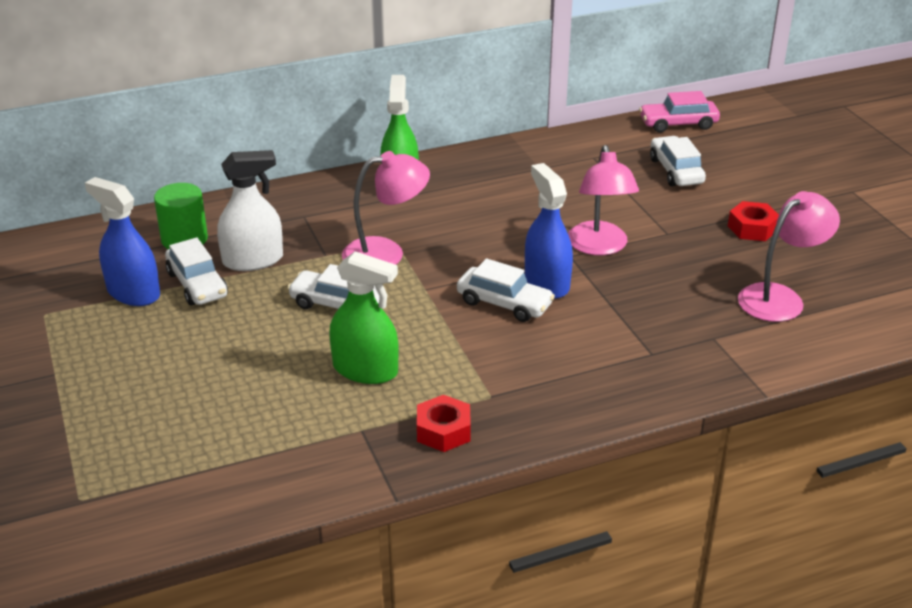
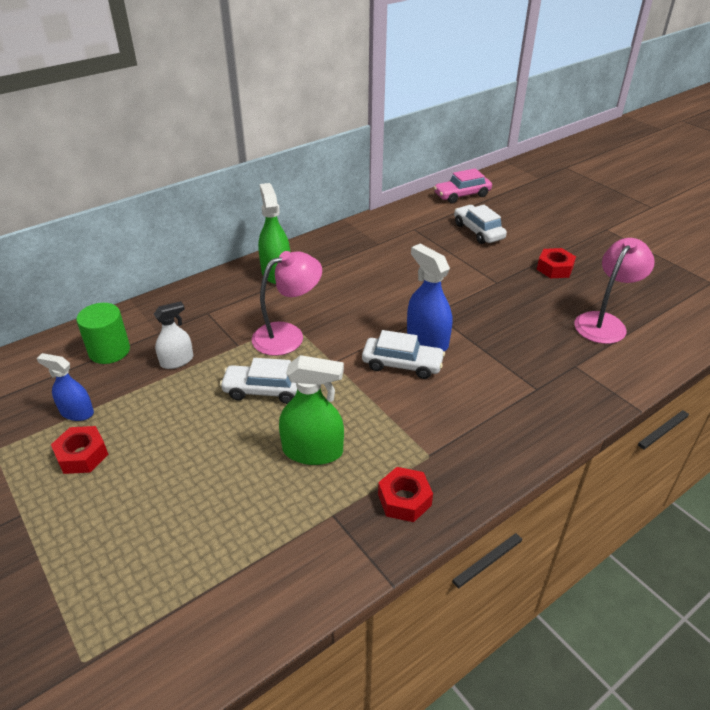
camera: 15 degrees left, 5 degrees up
(127, 333) = (82, 455): none -> red nut
(133, 293) = (77, 412): blue spray bottle -> blue spray bottle, size x0.64
(197, 284) = (134, 393): white car -> none
(253, 260) = (177, 361): white spray bottle -> white spray bottle, size x0.64
(599, 247) = (453, 302): pink lamp -> none

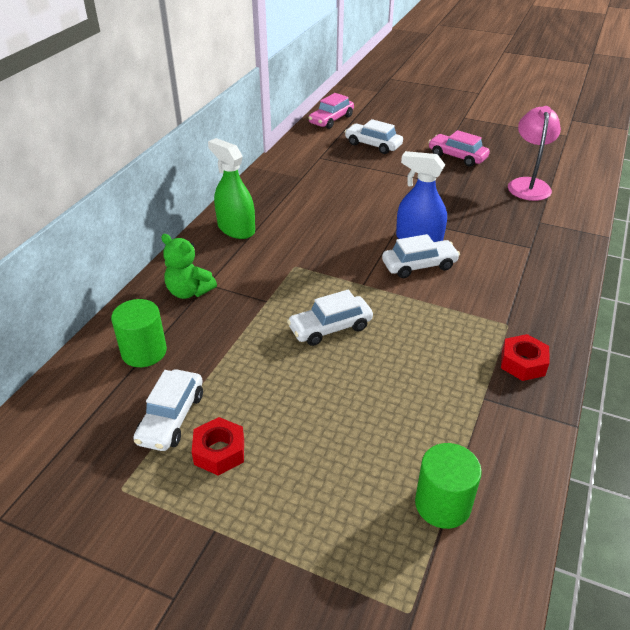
camera: 30 degrees left, 0 degrees up
(77, 412) = (171, 418): blue spray bottle -> white car
(177, 361) = (223, 335): white spray bottle -> none
(188, 314) = (189, 291): none -> green teddy bear
(199, 589) = (442, 504): none -> green cylinder
(288, 335) = (302, 276): pink lamp -> none
(312, 451) = (419, 358): green spray bottle -> none
(554, 268) = (457, 156): red nut -> pink car

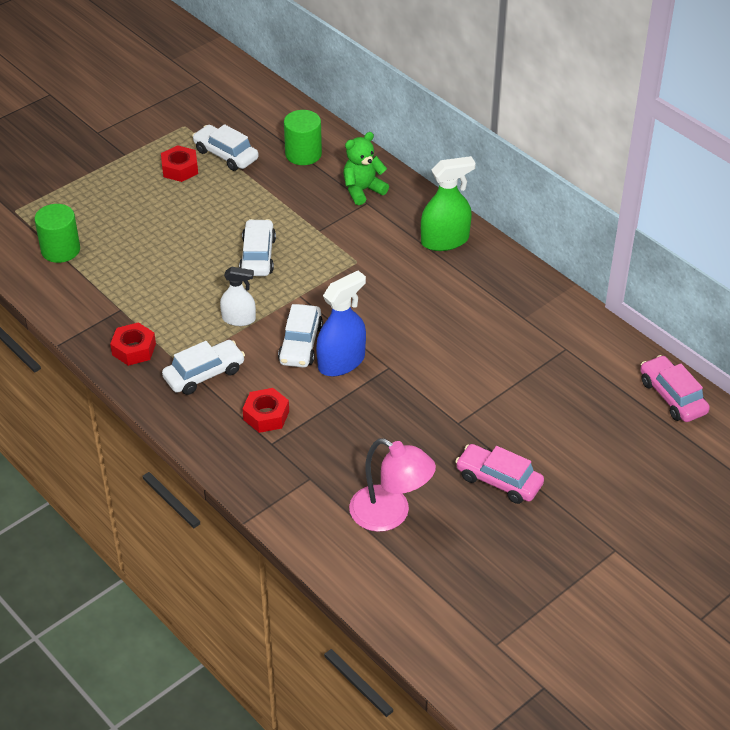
camera: 115 degrees right, 5 degrees up
(373, 145) = (574, 410): white car -> white car (204, 374)
(422, 310) = (239, 319): none -> white spray bottle
(457, 156) = (498, 480): pink car -> pink car turned 120 degrees counterclockwise
(509, 258) = (266, 415): none -> red nut

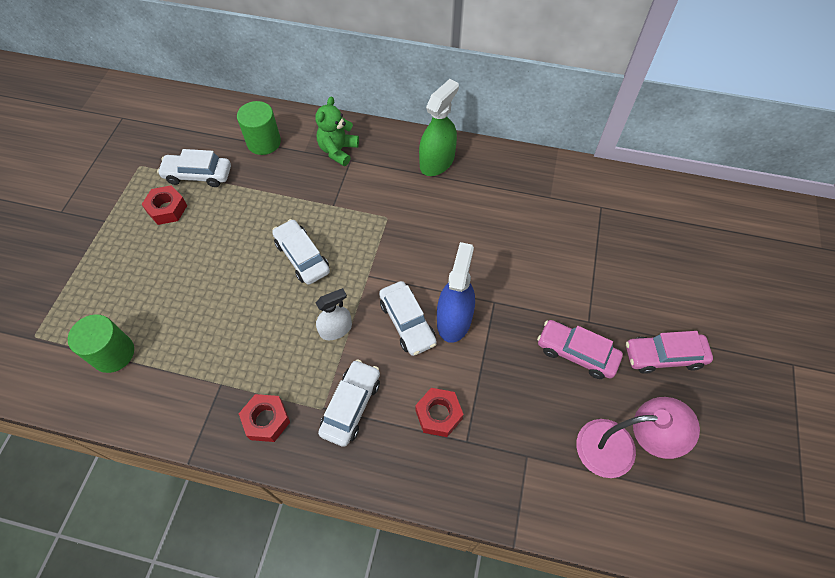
camera: 35 degrees left, 15 degrees up
(672, 396) = (703, 205): pink car -> pink car (576, 353)

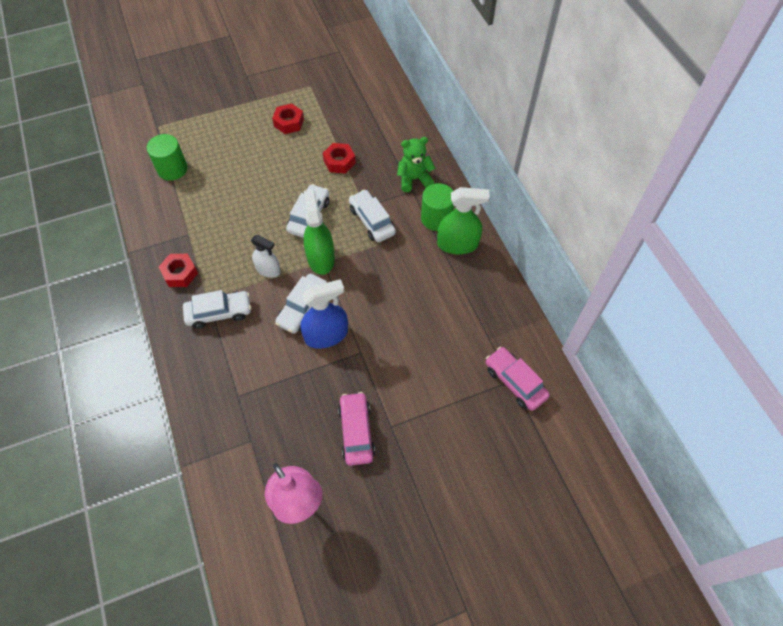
camera: 55 degrees right, 0 degrees up
(198, 175) = (327, 119): white car -> white car (372, 221)
(264, 142) = (384, 134): green cylinder -> green cylinder (436, 218)
(361, 275) = (320, 258): none -> green spray bottle
(438, 414) = (246, 368): red nut -> red nut (339, 162)
(664, 356) = (399, 498): pink car -> pink car (515, 382)

